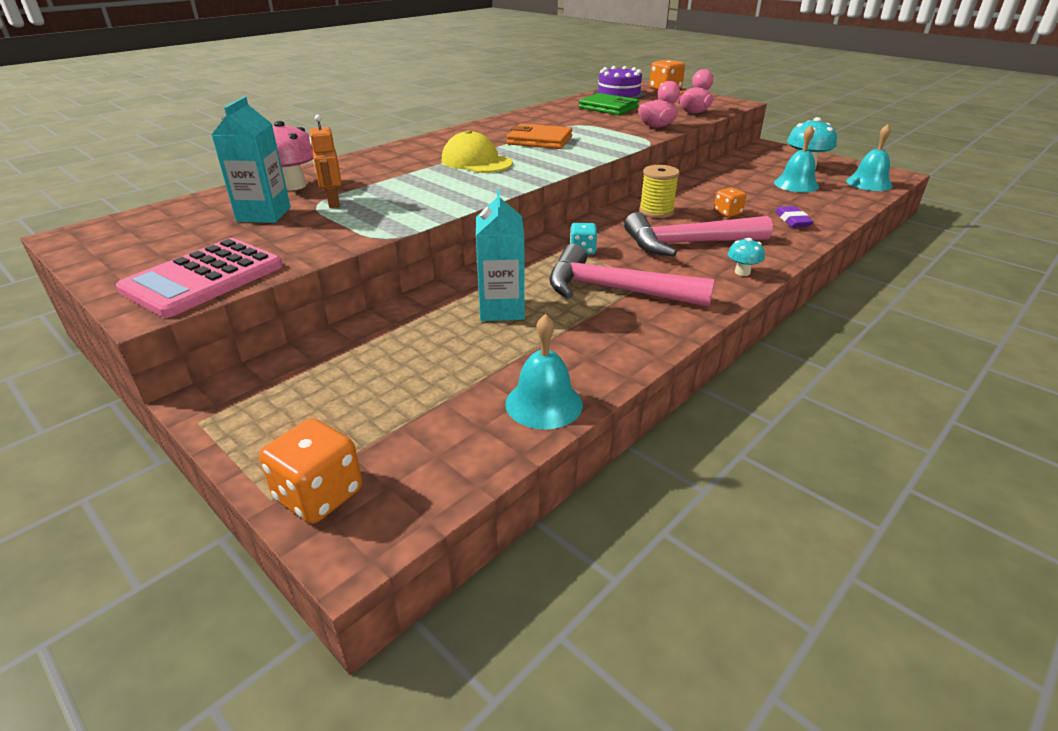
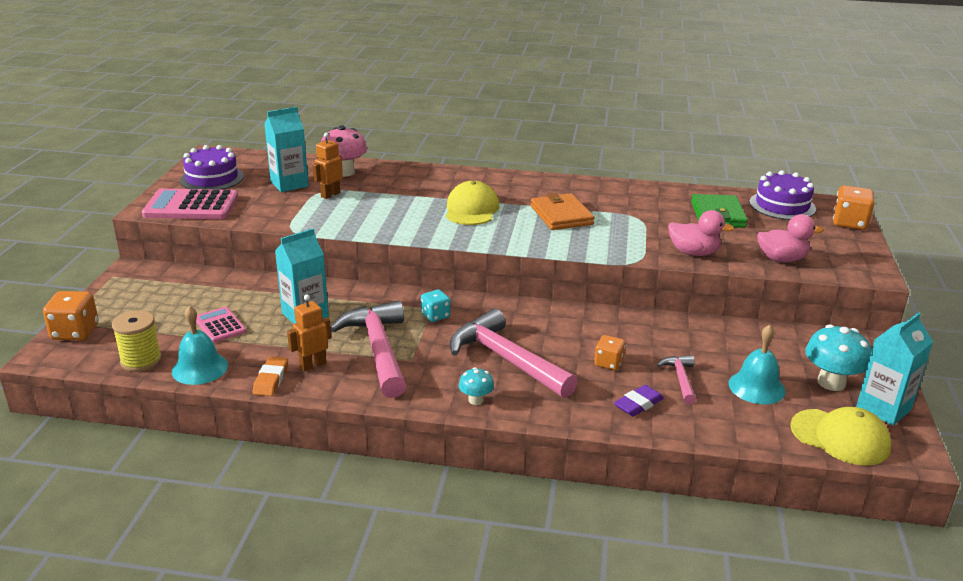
camera: 55 degrees right, 5 degrees down
(149, 250) = (212, 178): none -> purple cake
(458, 366) = (220, 325): none -> pink calculator
(610, 330) = (313, 365): none -> orange robot
(616, 361) = (271, 379): none -> orange eraser
(656, 211) = (562, 326): yellow spool -> yellow spool (141, 361)
(768, 200) = (680, 379): none -> pink hammer
(843, 165) = (883, 408): none -> turquoise carton
(869, 183) = (840, 437): turquoise bell -> yellow cap

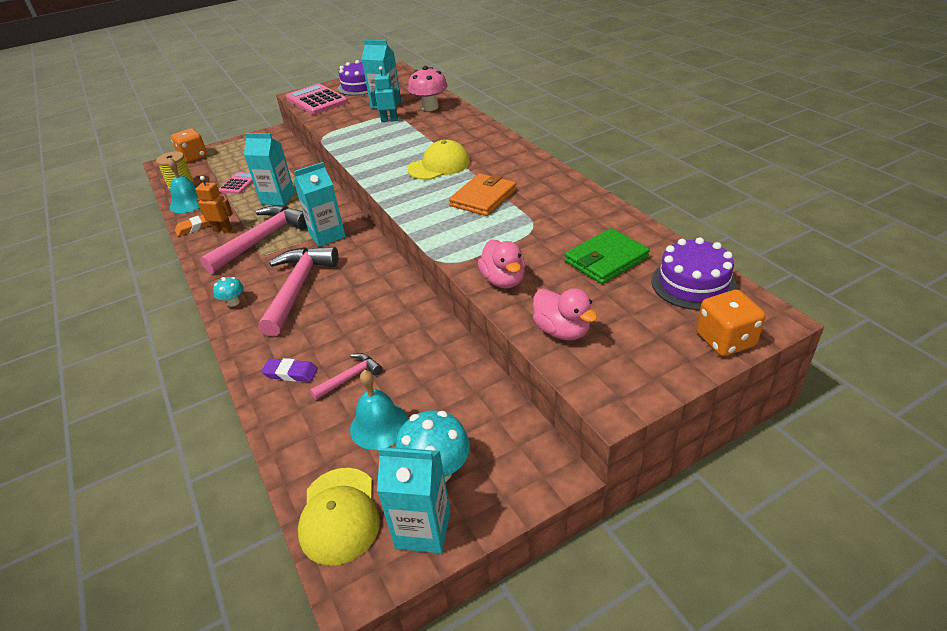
camera: 55 degrees right, 10 degrees up
(330, 195) = (389, 120): orange robot -> turquoise robot
(435, 316) = (327, 235): turquoise dice -> turquoise carton
(608, 363) = (338, 332): orange dice -> none

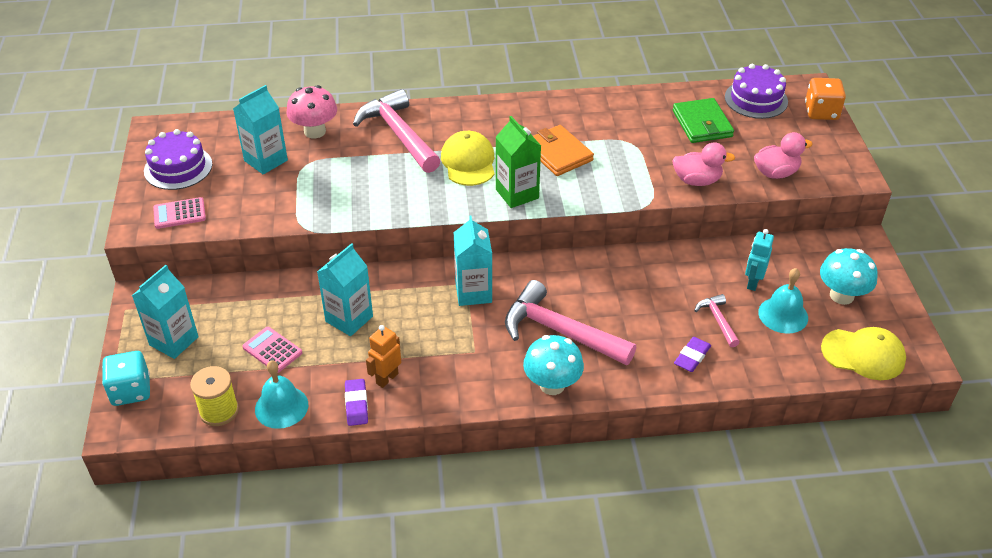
camera: 70 degrees left, 5 degrees up
(193, 157) = (131, 391): orange dice -> turquoise dice
(195, 227) = (356, 404): orange eraser -> purple eraser
(233, 302) = (552, 385): turquoise mushroom -> turquoise mushroom, size x1.83
(262, 239) = (439, 345): pink hammer -> pink hammer (398, 134)
(316, 100) = (179, 214): pink calculator -> pink calculator, size x0.56
(389, 120) = (316, 168): turquoise robot -> turquoise robot (752, 282)
(413, 196) = (517, 194): none -> green carton
(423, 529) = (889, 315): turquoise carton -> turquoise carton (174, 341)

